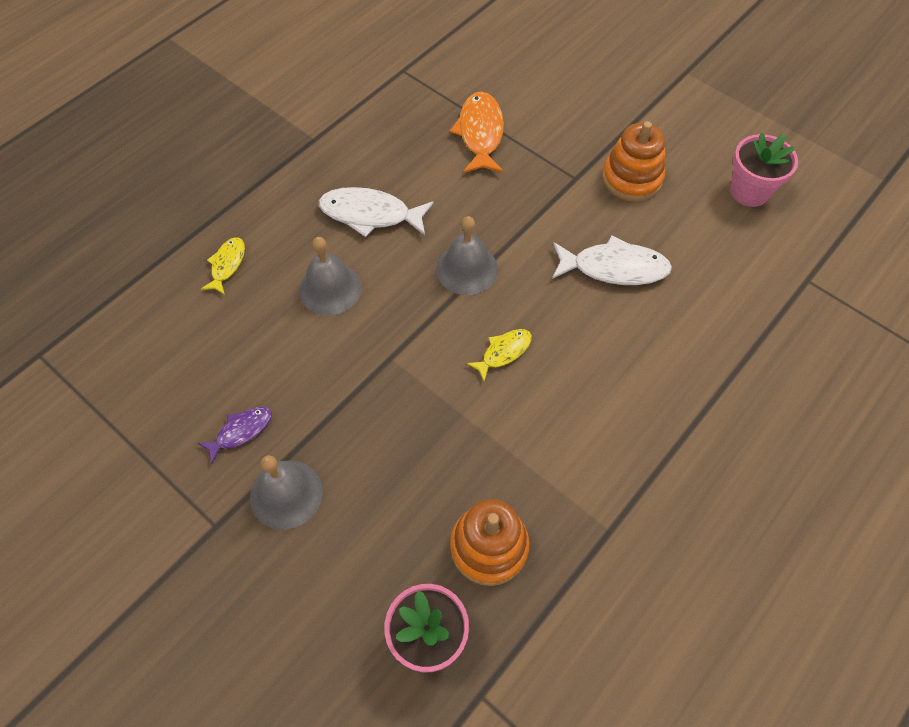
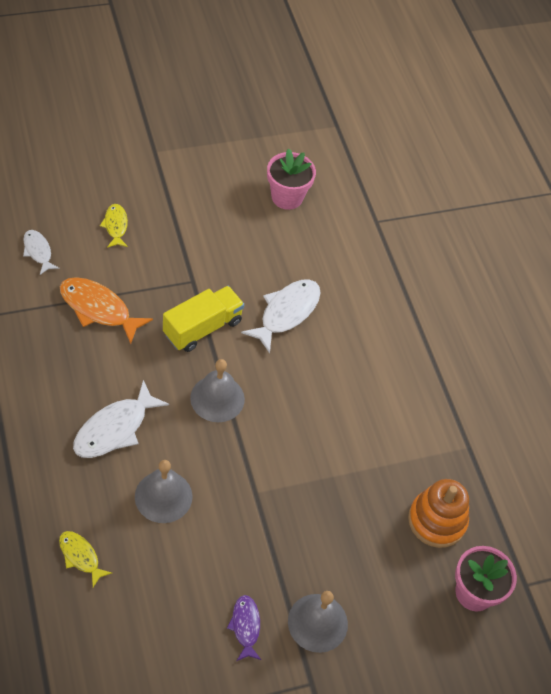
camera: 65 degrees left, 5 degrees down
(498, 64) = (38, 251): none -> white fish
(503, 352) = (303, 421): yellow fish -> yellow fish (115, 226)
(532, 214) = (202, 328): none -> yellow truck
(632, 178) = (221, 250): orange stacking toy -> none

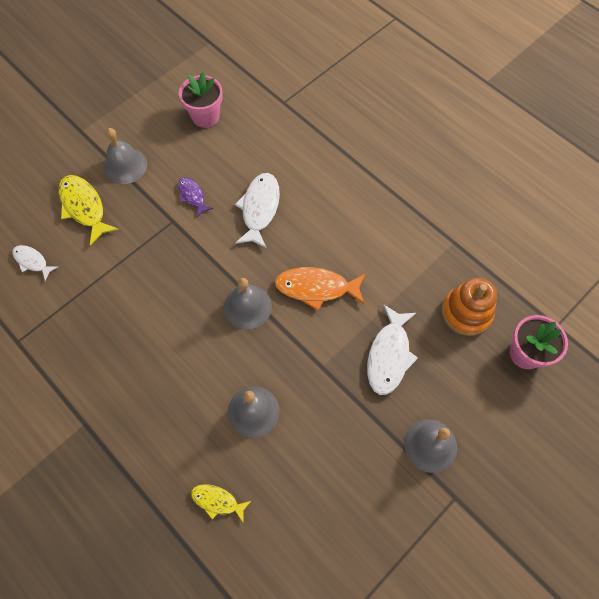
camera: 20 degrees left, 10 degrees up
(98, 309) = (110, 284): orange fish -> orange fish (316, 288)
(115, 226) = (84, 207): yellow fish -> yellow fish, size x1.73
(115, 428) = (182, 376): white fish -> white fish (389, 355)
(178, 206) = (125, 166): none -> grey bell
(202, 328) = (202, 255): yellow truck -> none
(245, 626) = (379, 481): purple fish -> purple fish (192, 196)

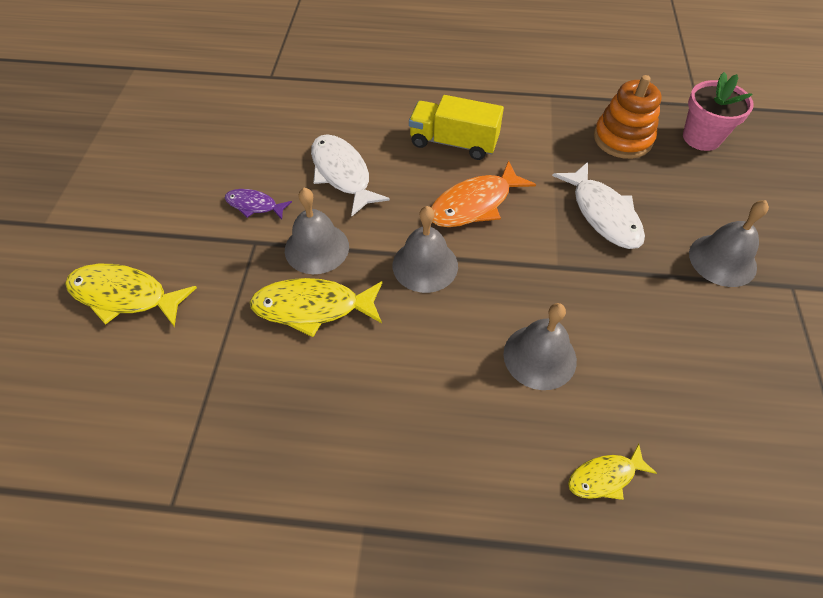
camera: 40 degrees left, 10 degrees down
(32, 261) = (105, 399): white fish -> none
(125, 166) = (140, 224): grey bell -> grey bell (317, 248)
(165, 286) = (312, 307): none -> yellow fish
(205, 116) = (195, 130): pink flower pot -> none
(348, 234) = (453, 142): none -> yellow truck

